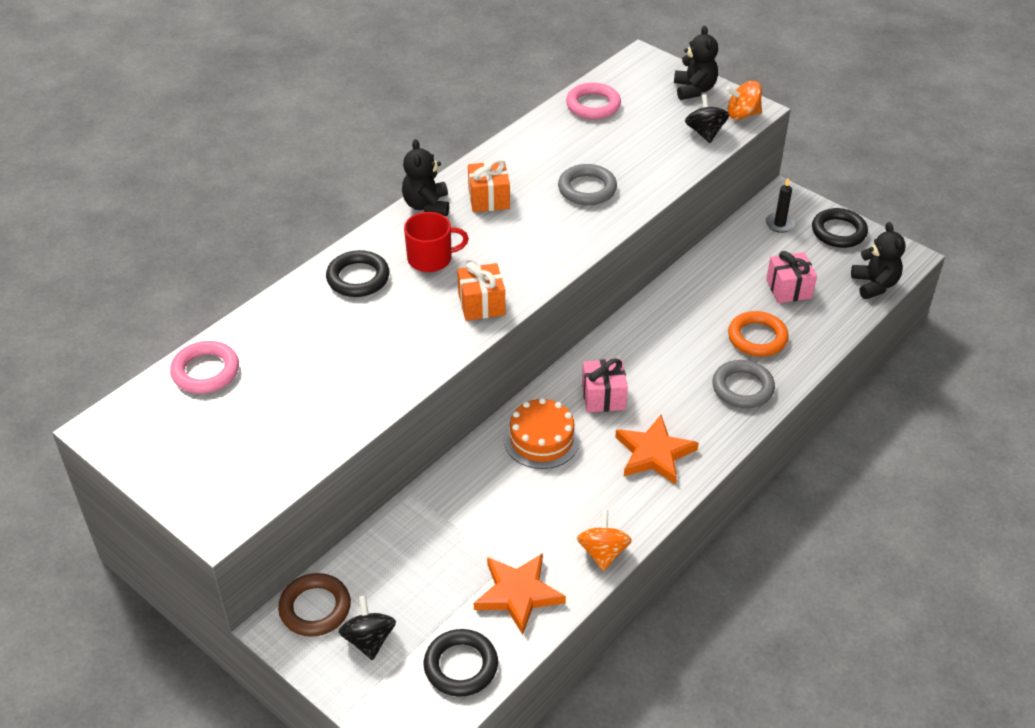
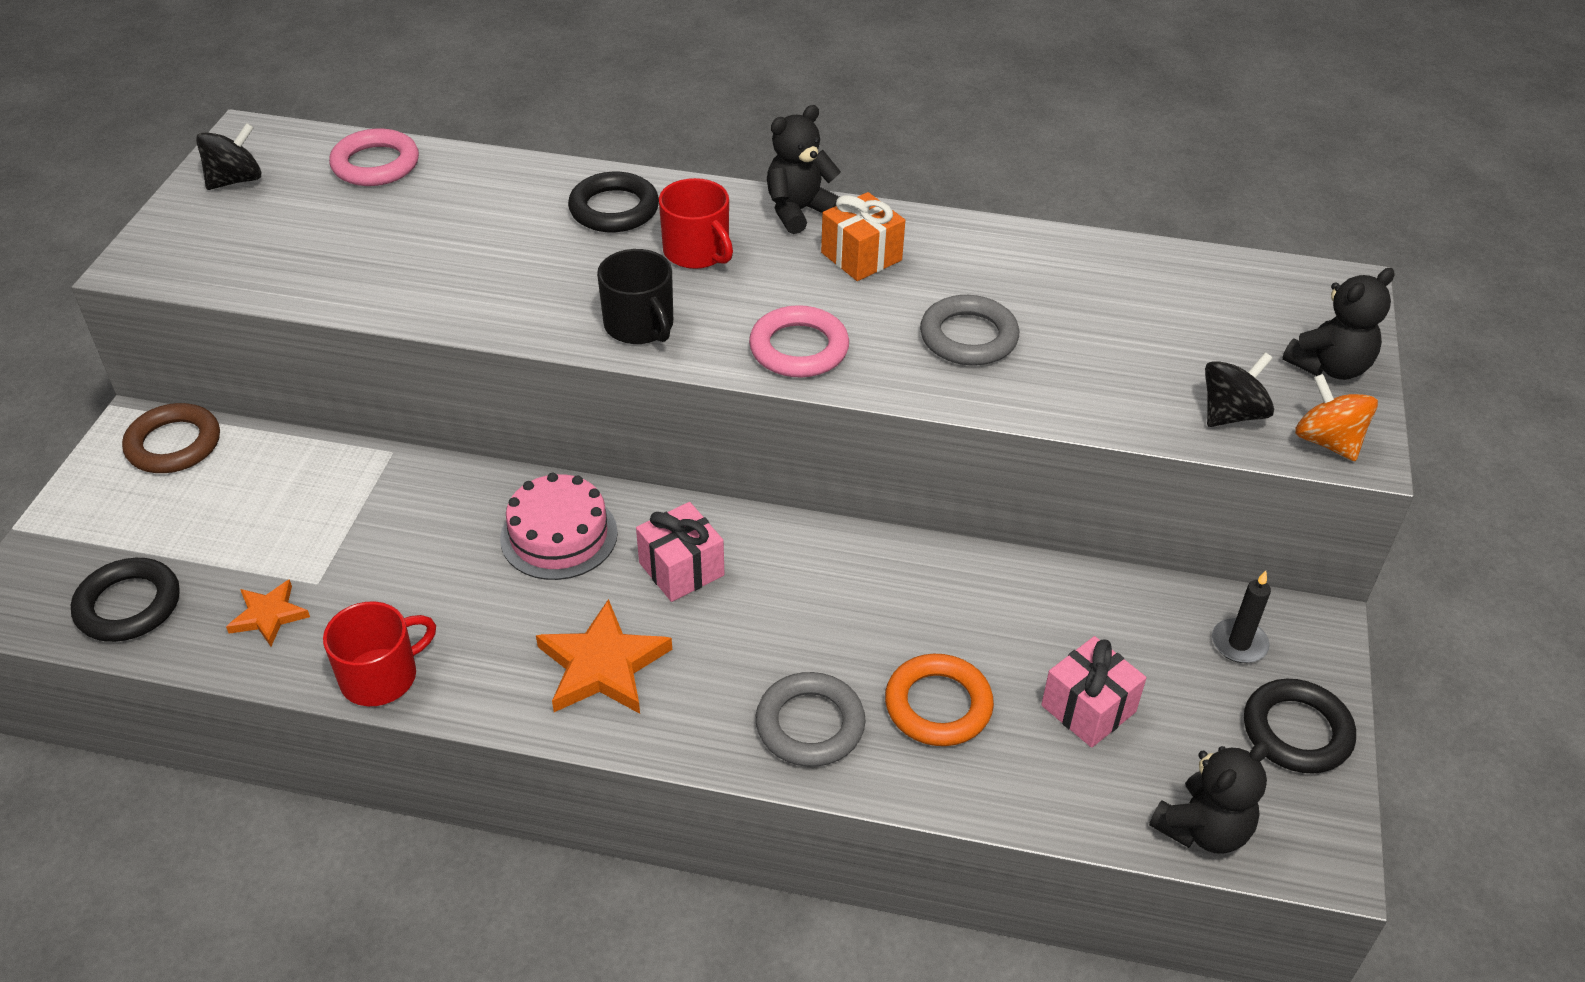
camera: 60 degrees right, 0 degrees up
(369, 640) = (142, 507): black spinning top -> black spinning top (235, 180)
(481, 304) = (640, 325): orange gift -> black mug
(518, 594) = (268, 615): orange star -> orange star, size x0.59
(541, 439) = (559, 535): orange cake -> pink cake
(593, 105) = (1170, 277): pink ring -> pink ring (799, 348)
(603, 552) = (381, 676): orange spinning top -> red mug

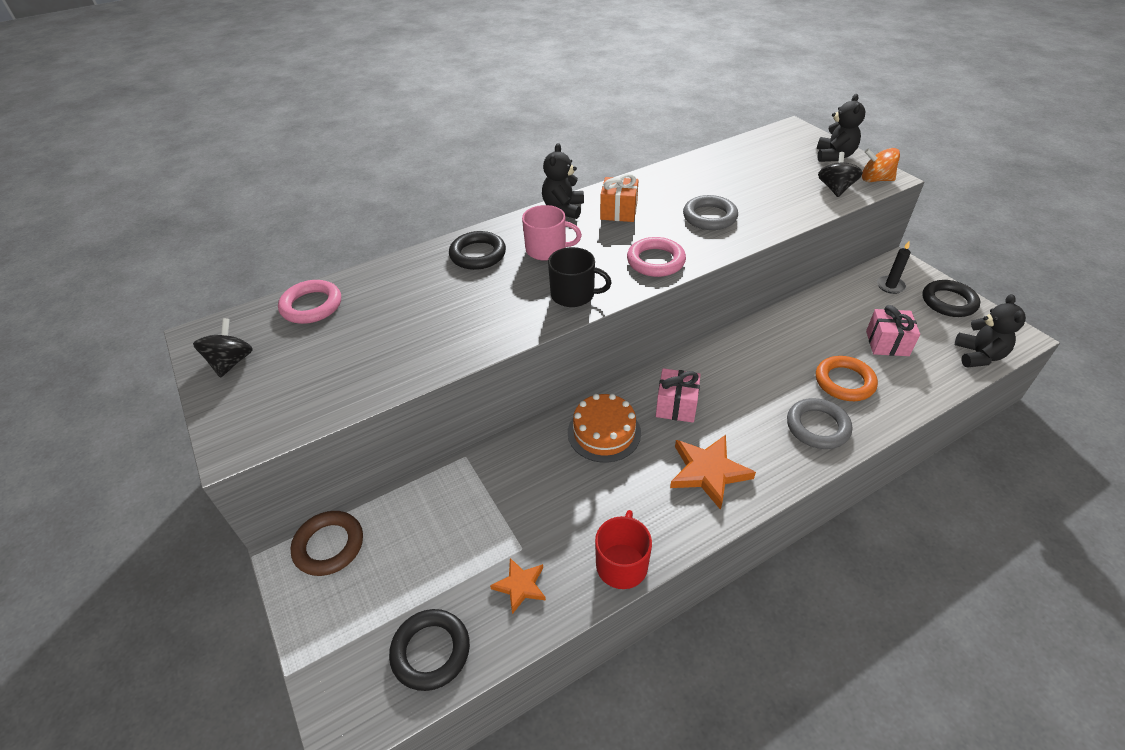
camera: 40 degrees left, 0 degrees up
(559, 535) = (604, 432): pink cake -> orange cake
(697, 252) = (547, 250): red mug -> pink mug

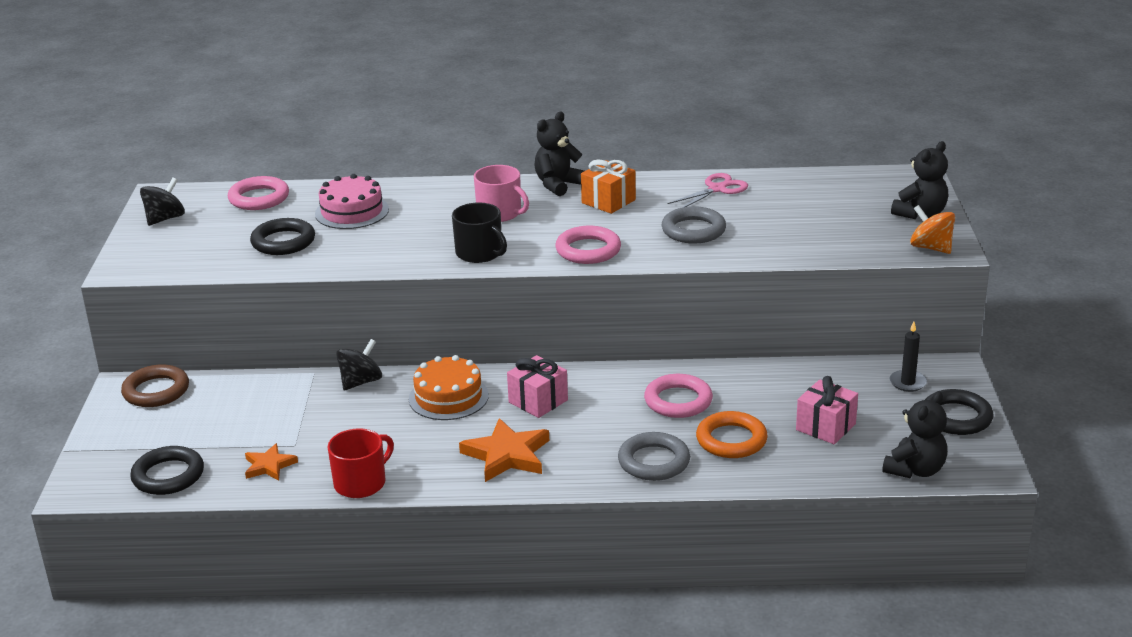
camera: 30 degrees right, 15 degrees down
(416, 291) = (352, 211): none -> pink cake
(478, 254) = (434, 199): black ring -> black ring (283, 242)
(682, 177) = (717, 189): none -> pink scissors
(772, 362) = (678, 401): none -> pink ring
(835, 189) = (869, 243): black spinning top -> black spinning top (361, 382)

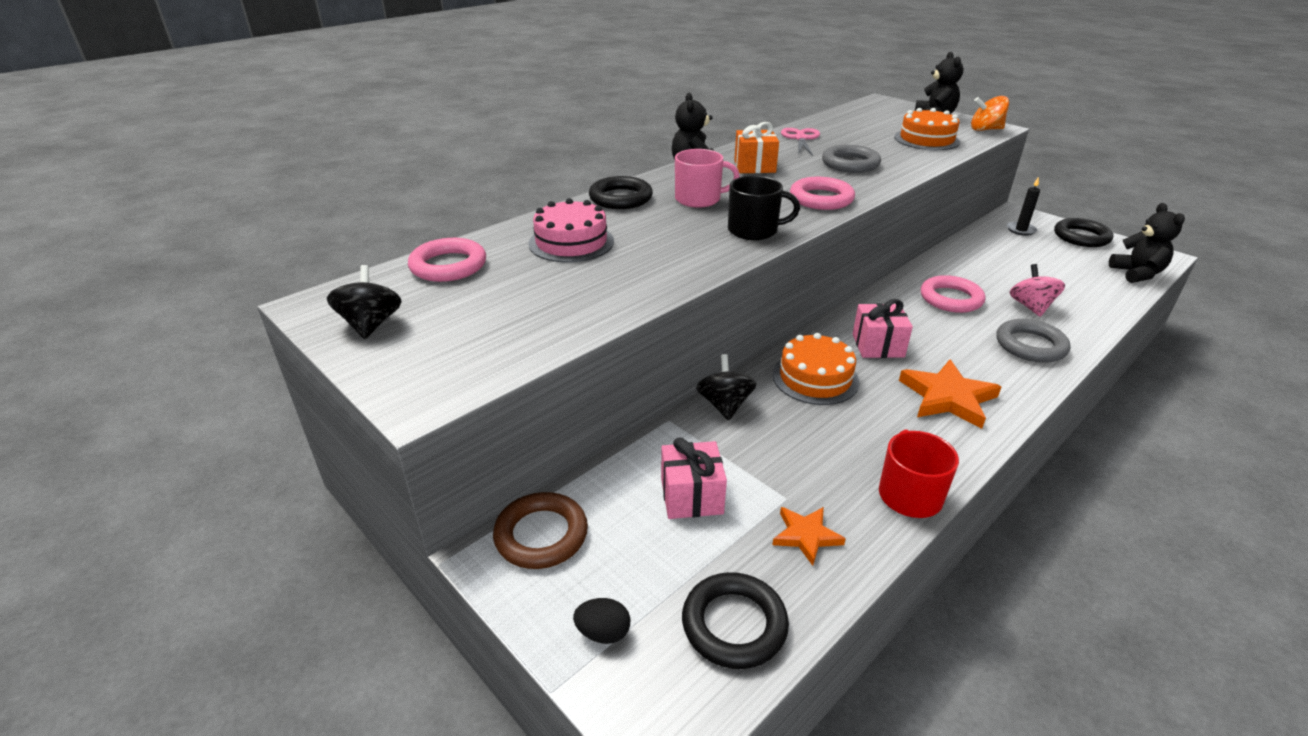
camera: 45 degrees left, 5 degrees up
(114, 444) = (603, 633): none -> black egg
(283, 242) = (560, 291): black ring -> black ring (620, 198)
(731, 440) = (1030, 307): orange ring -> pink spinning top
(825, 427) = (1049, 273): pink gift -> pink gift (691, 496)
(835, 235) = (926, 139): none -> orange cake

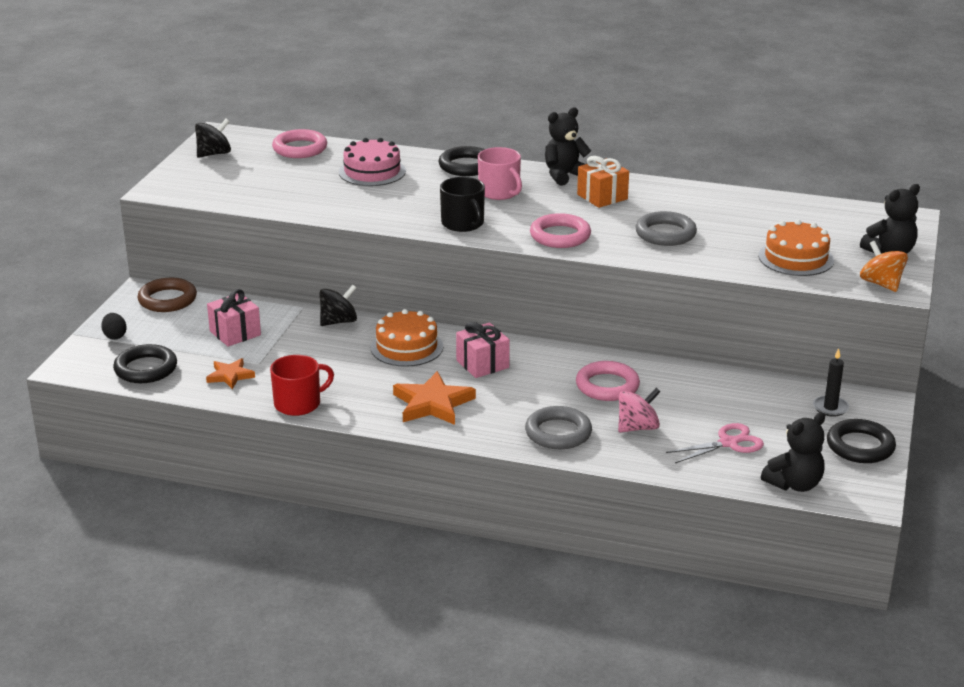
camera: 60 degrees right, 5 degrees down
(801, 138) = (708, 201): pink scissors -> pink scissors (728, 443)

